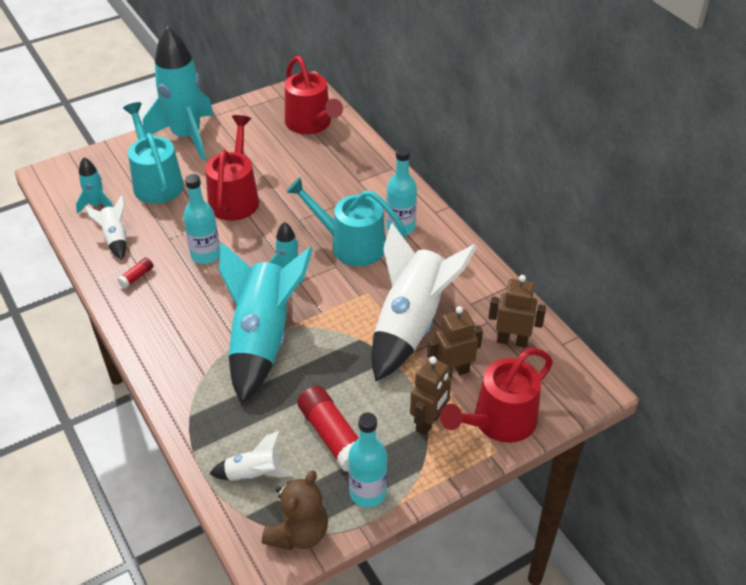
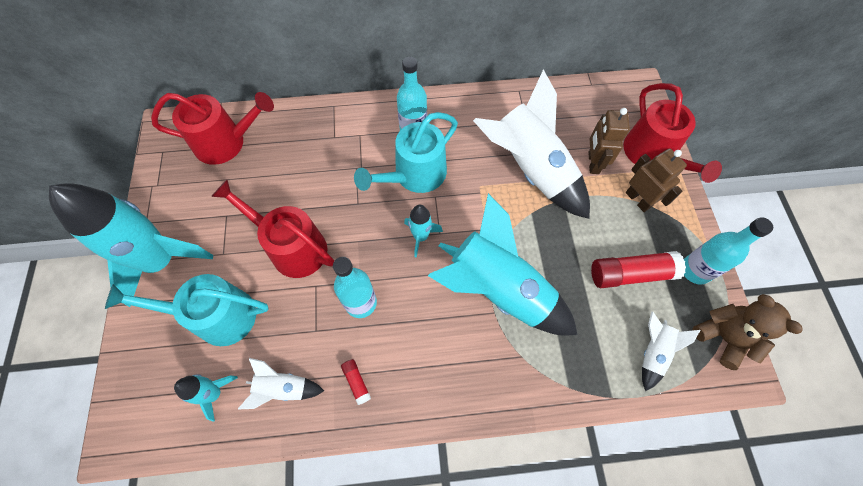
camera: 65 degrees left, 20 degrees up
(512, 341) = (576, 112): brown robot -> none

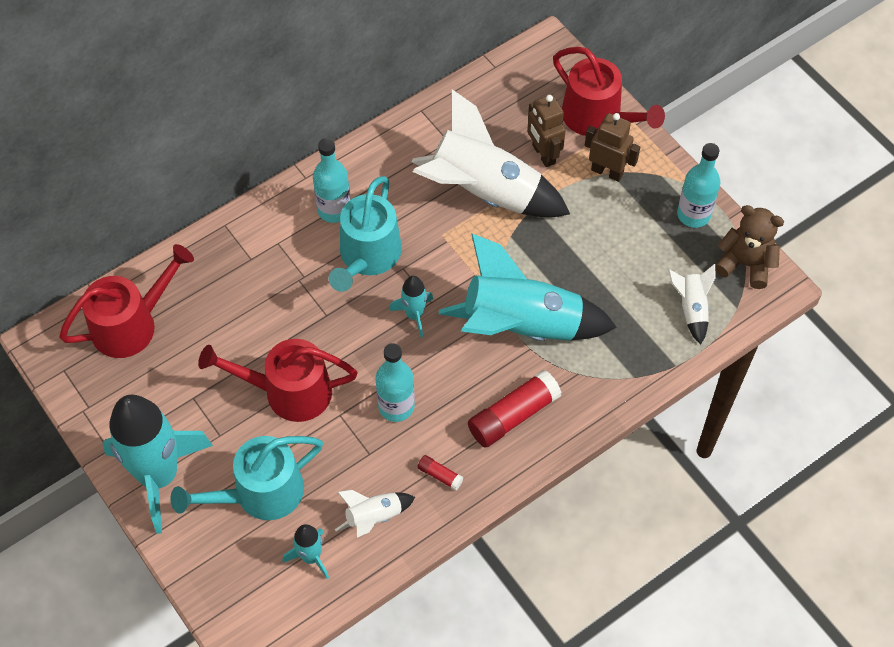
camera: 30 degrees left, 5 degrees down
(631, 274) = (637, 248): red glue stick -> red glue stick (513, 415)

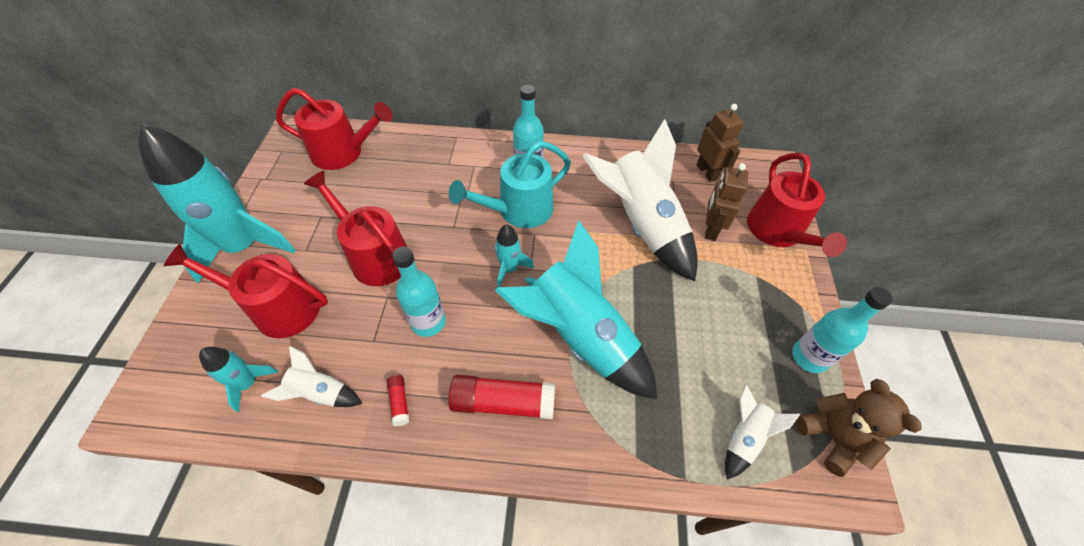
camera: 40 degrees right, 5 degrees down
(260, 493) = (278, 308): turquoise watering can -> red watering can
(607, 172) = (754, 273): brown robot -> brown robot (707, 172)

